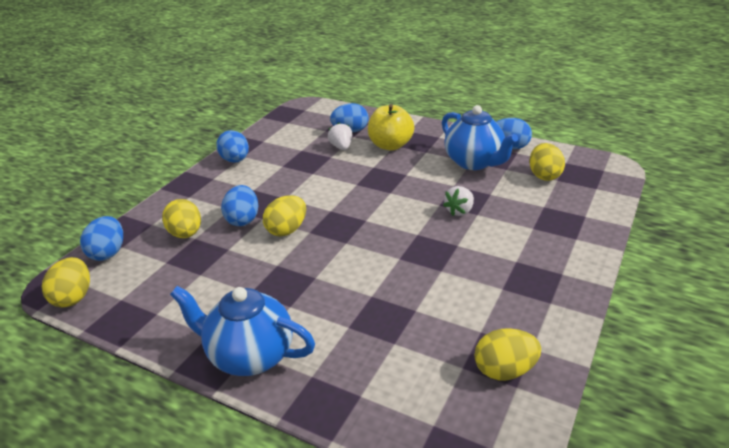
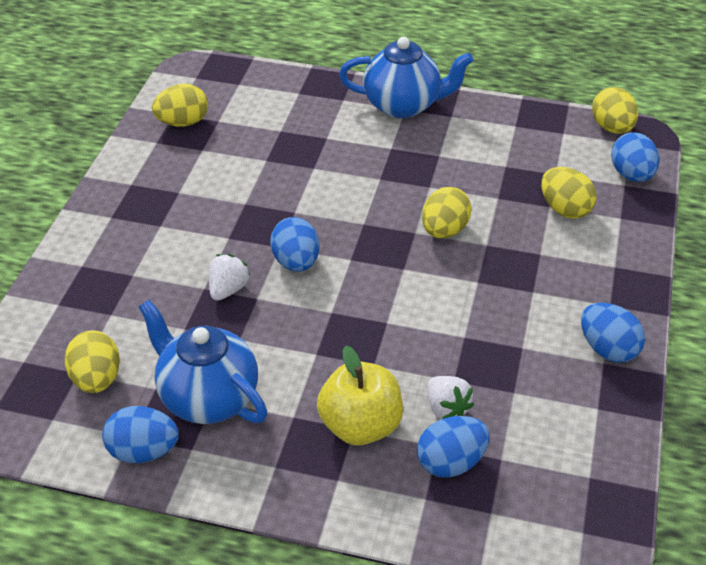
camera: 165 degrees right, 10 degrees up
(243, 220) = (510, 238): blue egg -> blue egg (296, 262)

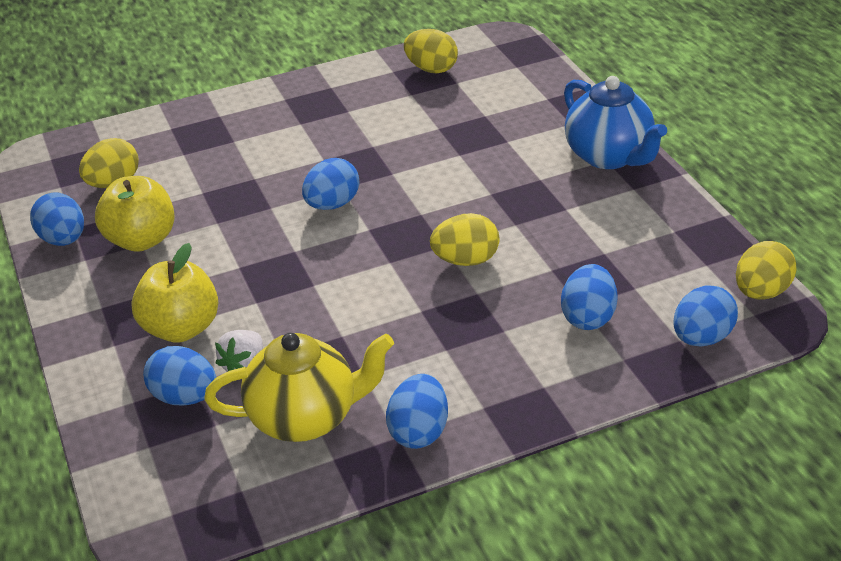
camera: 55 degrees right, 5 degrees down
(208, 397) = (141, 240): blue teapot -> yellow apple
(228, 289) = (265, 189): white strawberry -> none
(540, 402) = (305, 418): none -> yellow teapot
(565, 209) = (588, 317): yellow egg -> blue egg

